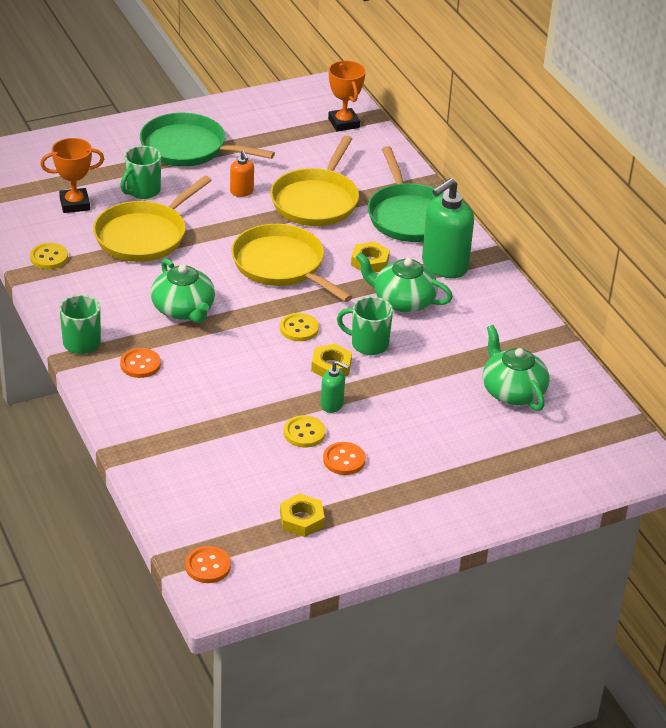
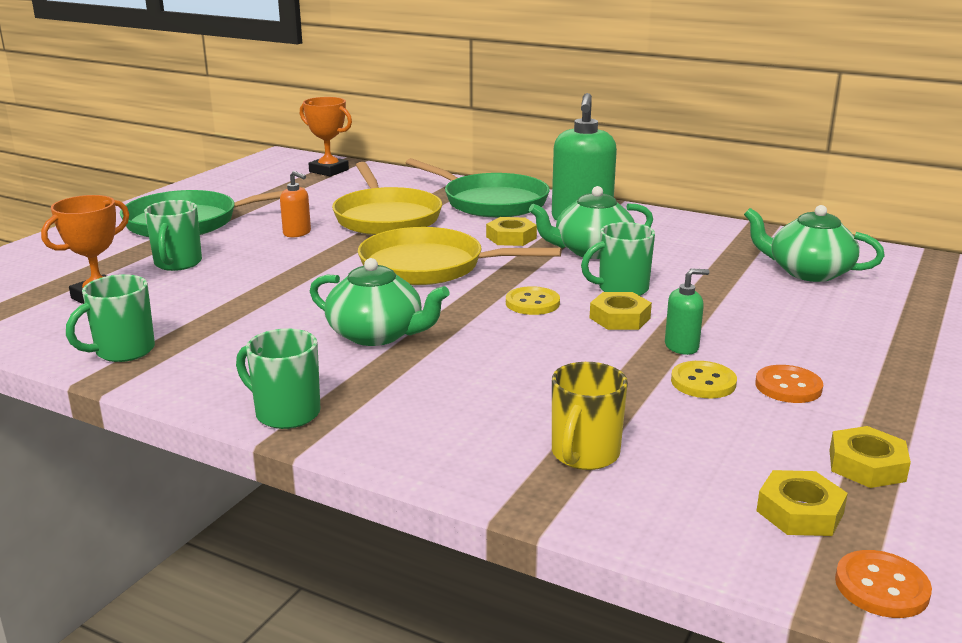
camera: 35 degrees left, 15 degrees down
(49, 257) = (123, 351): yellow button -> green mug
(140, 364) = (402, 402): orange button -> none
(144, 235) = (231, 294): yellow pan -> none
(182, 440) = (584, 455): none -> yellow mug
(231, 520) = (799, 512): none -> yellow nut

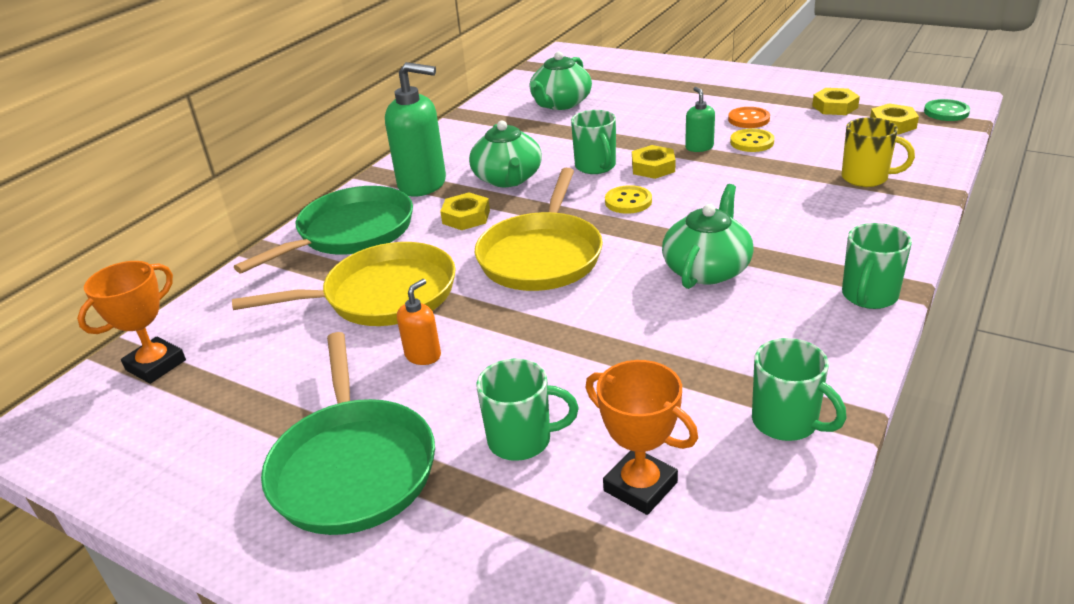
camera: 85 degrees left, 10 degrees up
(881, 587) = (946, 112): orange button -> green button

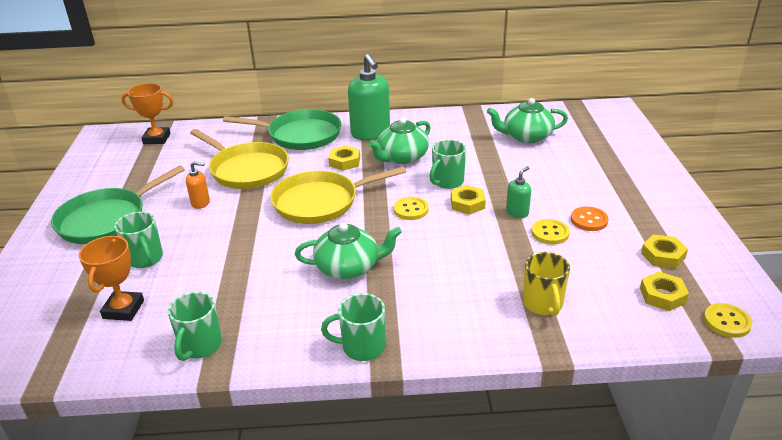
camera: 55 degrees right, 0 degrees up
(946, 112) = (727, 322): green button -> yellow button

